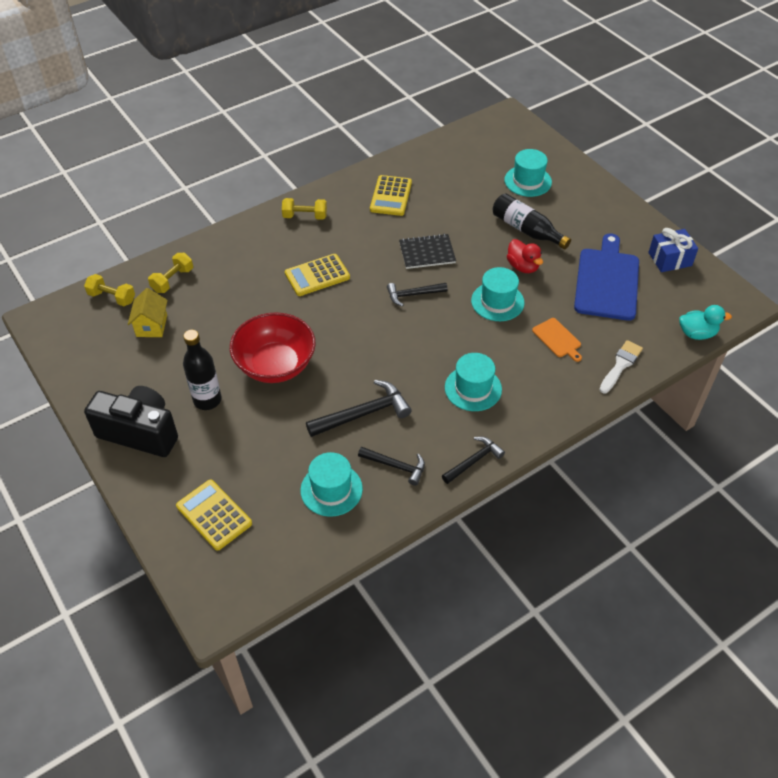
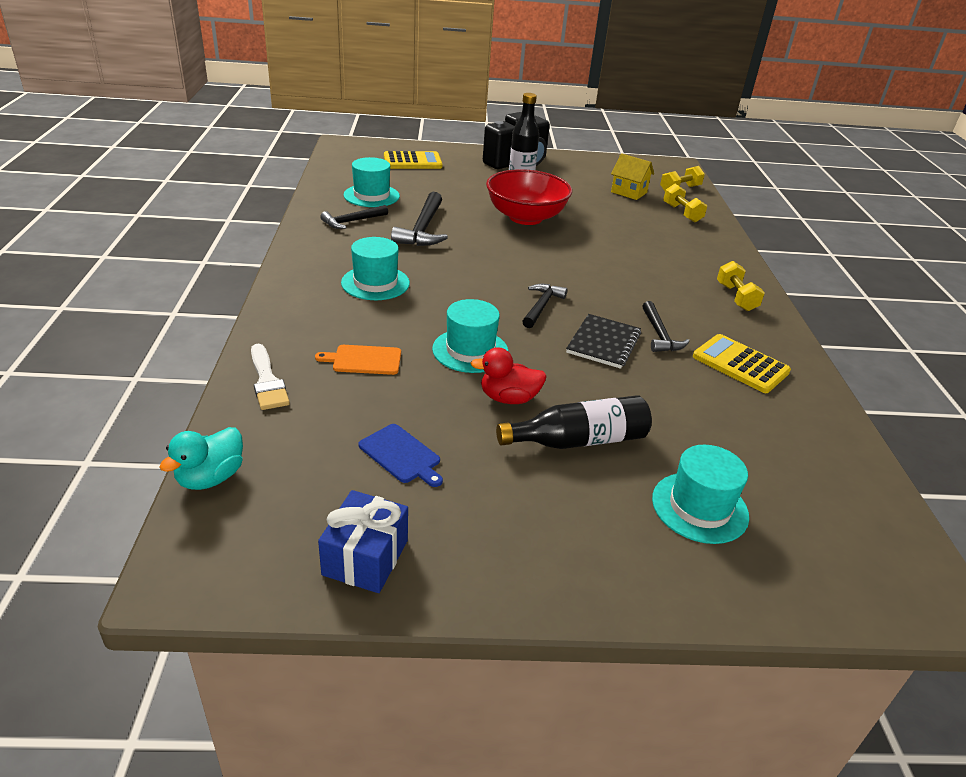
camera: 120 degrees right, 15 degrees down
(305, 216) = (736, 297): yellow dumbbell -> yellow dumbbell turned 45 degrees counterclockwise
(317, 275) = (626, 270): yellow calculator -> none
(474, 461) = (302, 250): black hammer -> black hammer (659, 335)
(607, 281) = (401, 455): blue cutting board -> blue cutting board, size x0.48

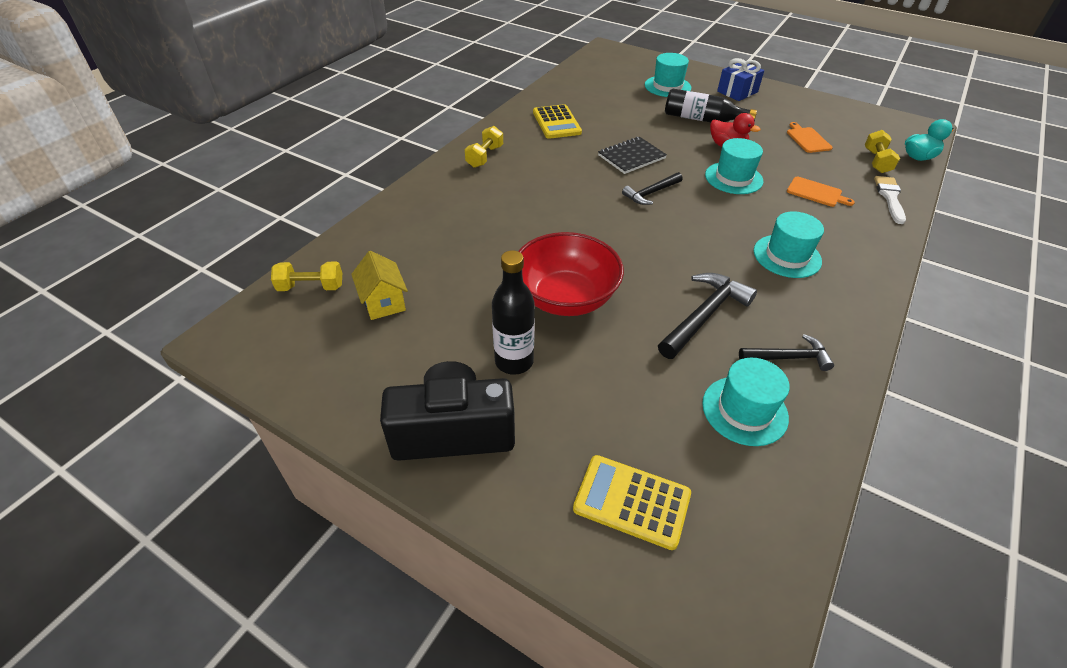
camera: 145 degrees left, 10 degrees up
(365, 557) = (837, 112): blue gift -> blue gift (737, 92)
(401, 455) = (807, 139): blue cutting board -> orange cutting board
(659, 335) = (584, 150): black hammer -> none
(682, 213) = (378, 249): yellow dumbbell -> yellow dumbbell (876, 161)

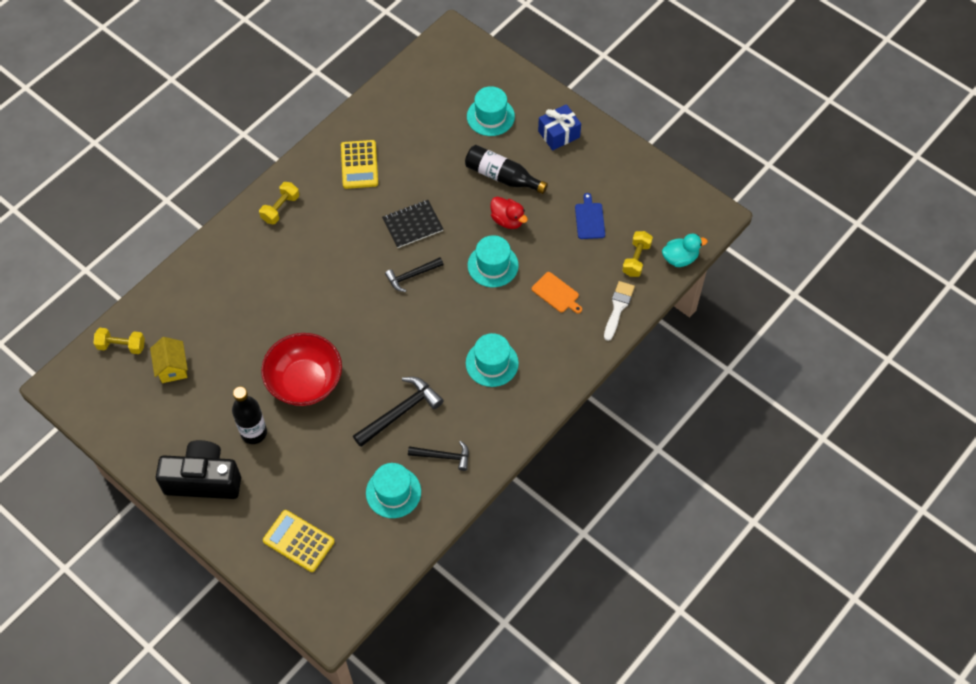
camera: 10 degrees right, 15 degrees up
(807, 139) = (589, 219): orange cutting board -> blue cutting board

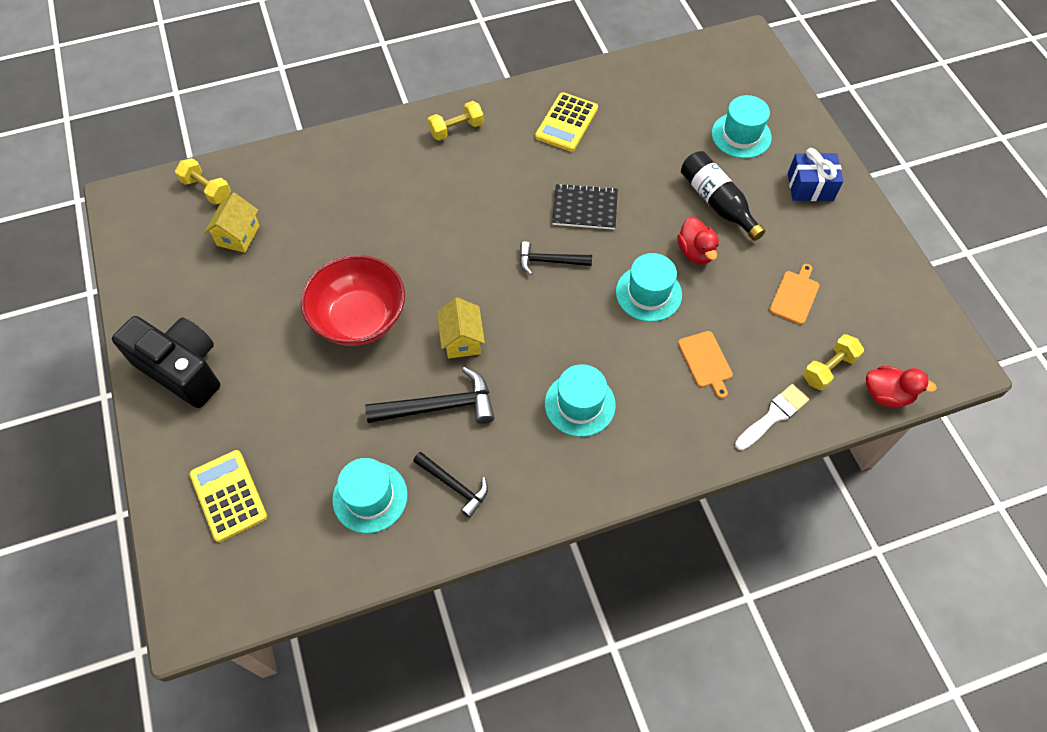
camera: 30 degrees right, 0 degrees up
(254, 433) = (268, 346): black bottle -> none
(386, 360) = (462, 340): none -> yellow house
(589, 219) = (795, 295): blue cutting board -> orange cutting board
(680, 258) = (886, 394): turquoise duck -> red duck

